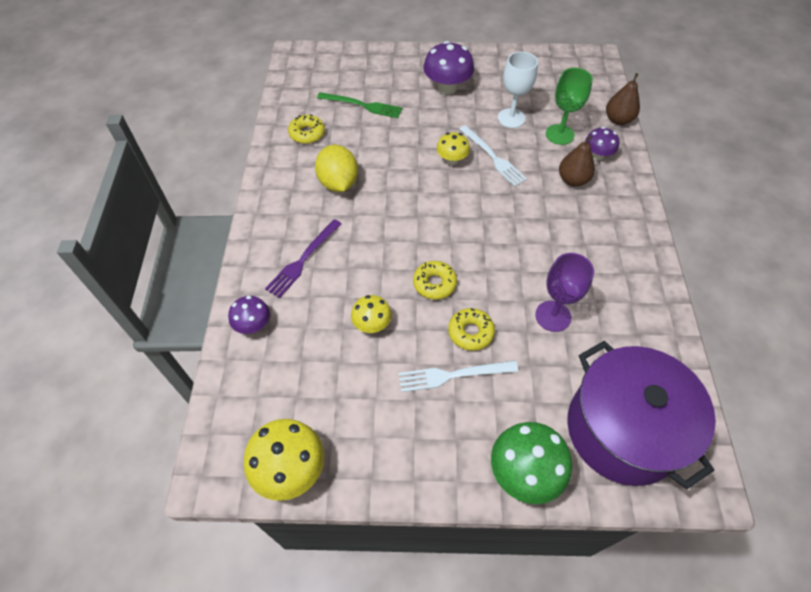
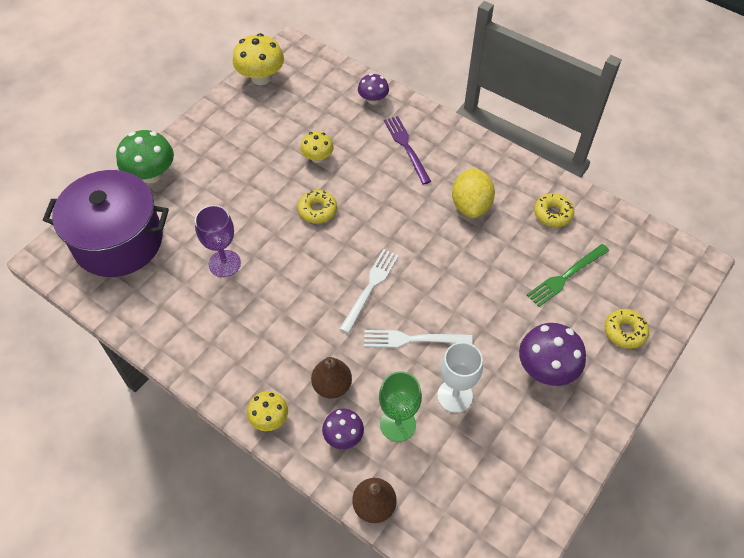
camera: 125 degrees right, 0 degrees up
(338, 183) = (471, 205): yellow lemon -> yellow lemon turned 75 degrees clockwise
(452, 160) = (435, 303): yellow mushroom -> yellow mushroom (269, 419)
(453, 375) = (240, 178): white fork -> white fork (370, 288)
(470, 332) = (260, 206): yellow donut -> yellow donut (624, 331)

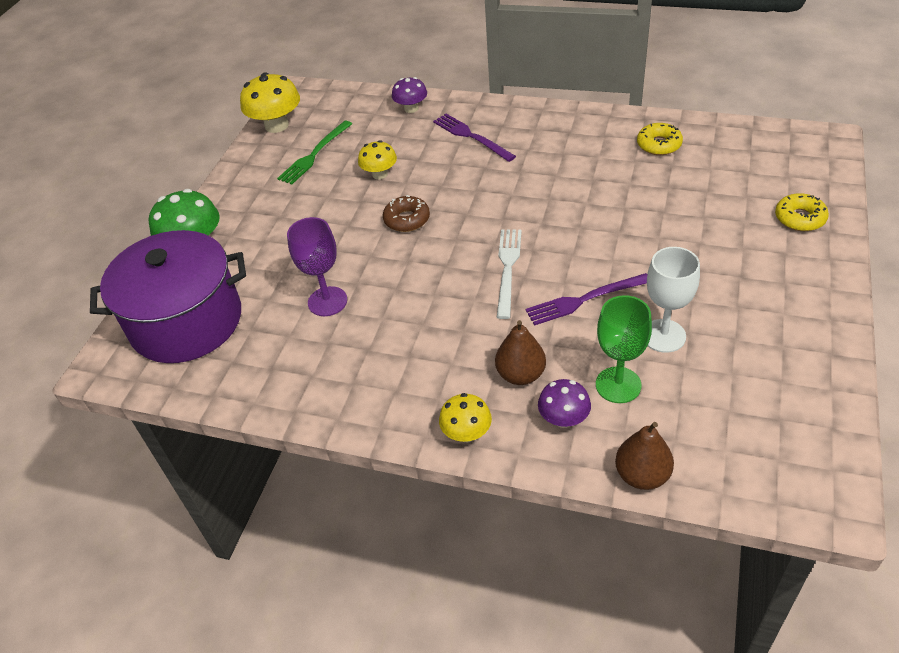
camera: 15 degrees left, 10 degrees down
(317, 210) = (407, 219): yellow donut -> brown donut
(413, 339) = (584, 299): white fork -> purple fork
(471, 205) = (570, 164): yellow lemon -> none
(546, 368) = (743, 277): purple mushroom -> none
(566, 276) = (708, 191): green fork -> green fork (314, 154)

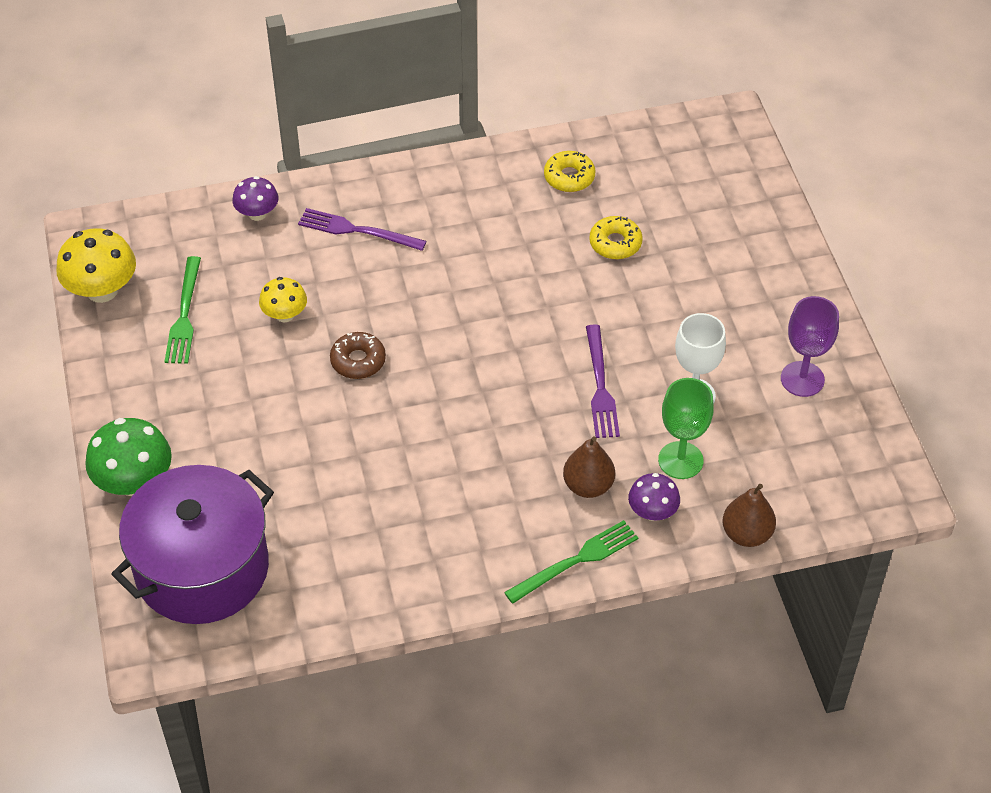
camera: 35 degrees left, 5 degrees up
(327, 301) = (342, 486): purple goblet -> purple goblet (802, 379)
(466, 433) = (575, 561): yellow mushroom -> green fork
(508, 269) = (505, 380): white fork -> none
(584, 299) = (600, 386): purple fork -> purple fork turned 45 degrees counterclockwise
(799, 218) = (749, 223): yellow donut -> yellow donut (615, 243)

